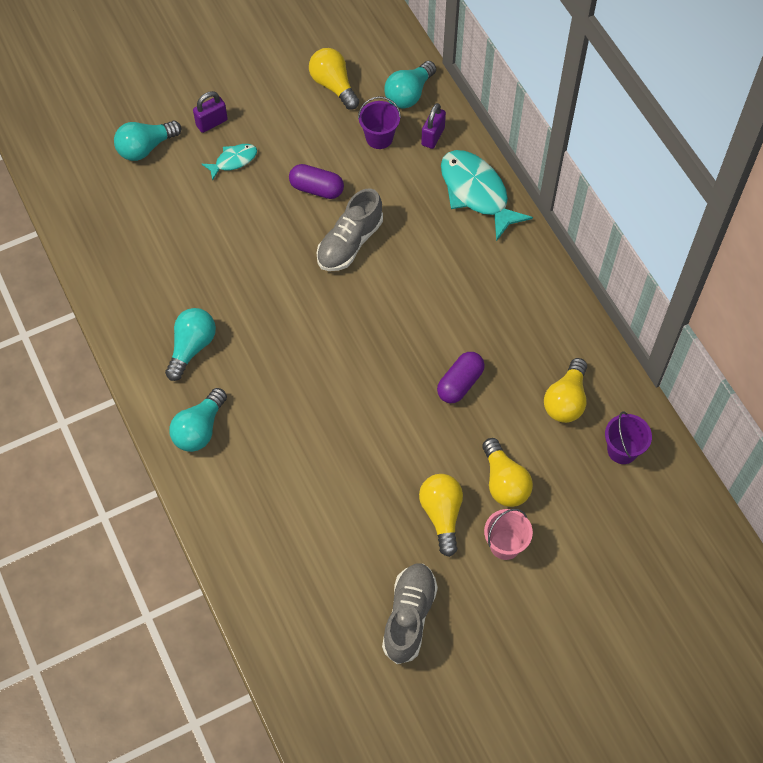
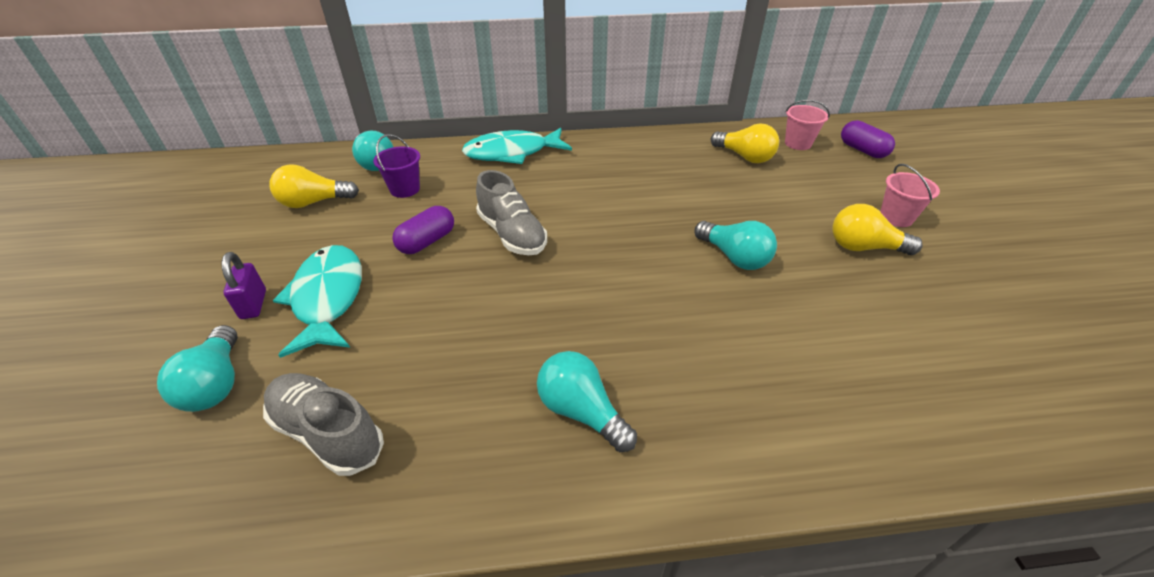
camera: 70 degrees left, 20 degrees down
(199, 429) = (722, 437): turquoise light bulb -> turquoise light bulb (734, 257)
(233, 161) = (328, 298): turquoise fish -> turquoise fish, size x1.94
(409, 616) = (996, 297): grey shoe -> grey shoe (328, 432)
(433, 136) = (433, 161): purple padlock -> none
(460, 383) = (712, 204): purple capsule -> purple capsule (862, 150)
(504, 482) = (826, 203): yellow light bulb -> none
(622, 450) = (798, 143): purple bucket -> pink bucket

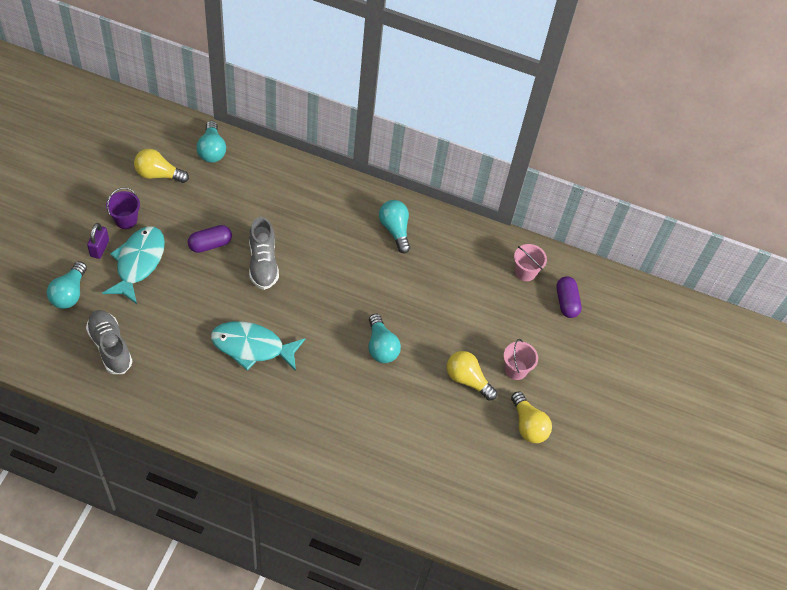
camera: 20 degrees right, 15 degrees up
(405, 189) = (219, 188): purple bucket -> purple bucket (126, 220)
(512, 153) = (309, 183): turquoise fish -> turquoise fish (252, 347)
(581, 411) = (226, 395): turquoise light bulb -> turquoise light bulb (395, 230)
(745, 157) = (471, 266): yellow light bulb -> yellow light bulb (528, 425)

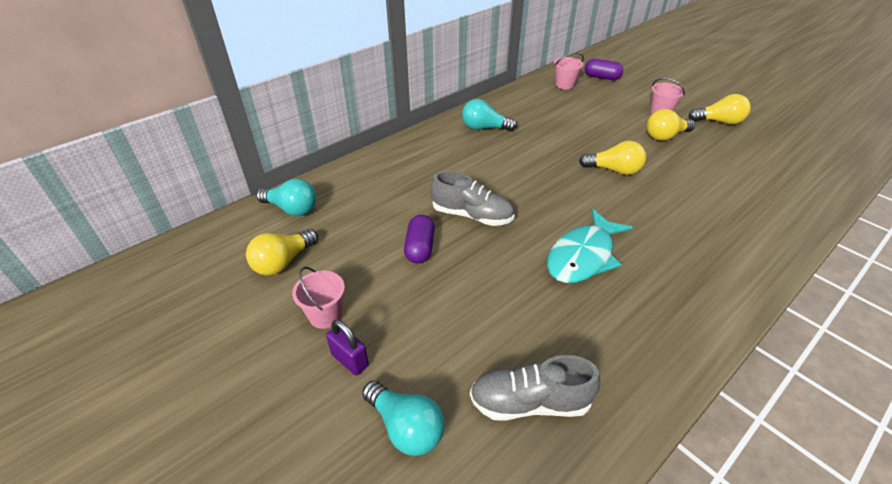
camera: 55 degrees left, 15 degrees down
(126, 220) = (325, 315): purple bucket -> pink bucket
(138, 262) = (403, 323): turquoise fish -> none
(381, 347) = (614, 170): turquoise light bulb -> yellow light bulb

